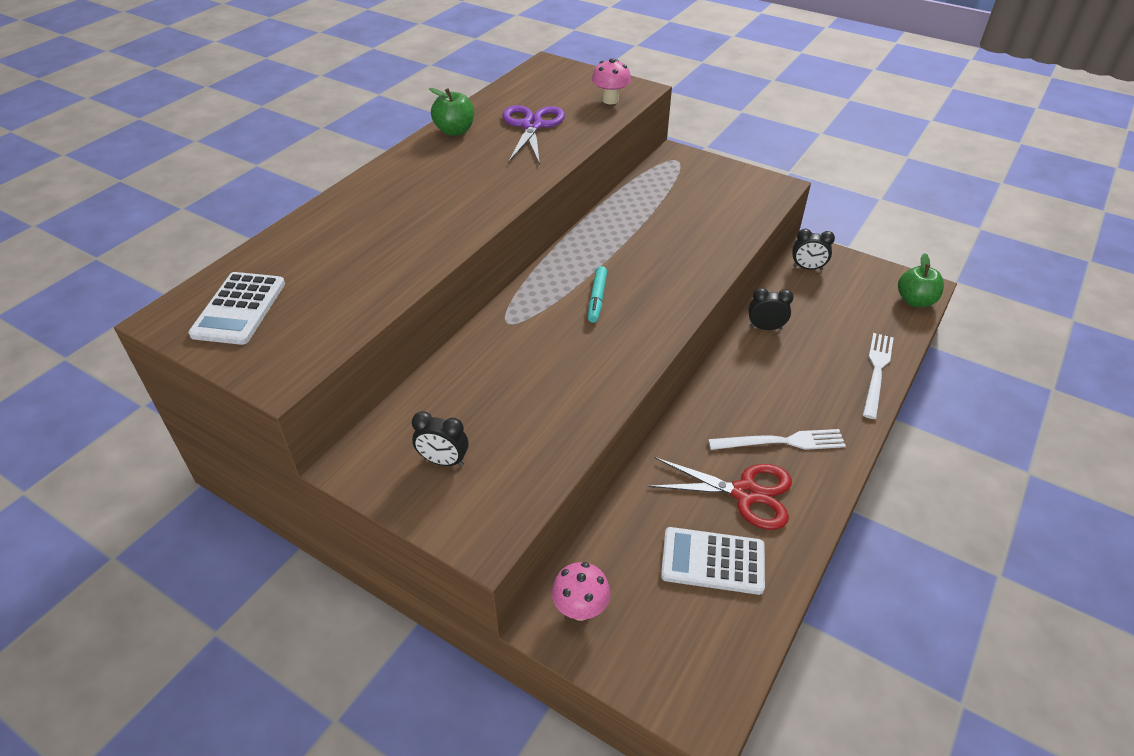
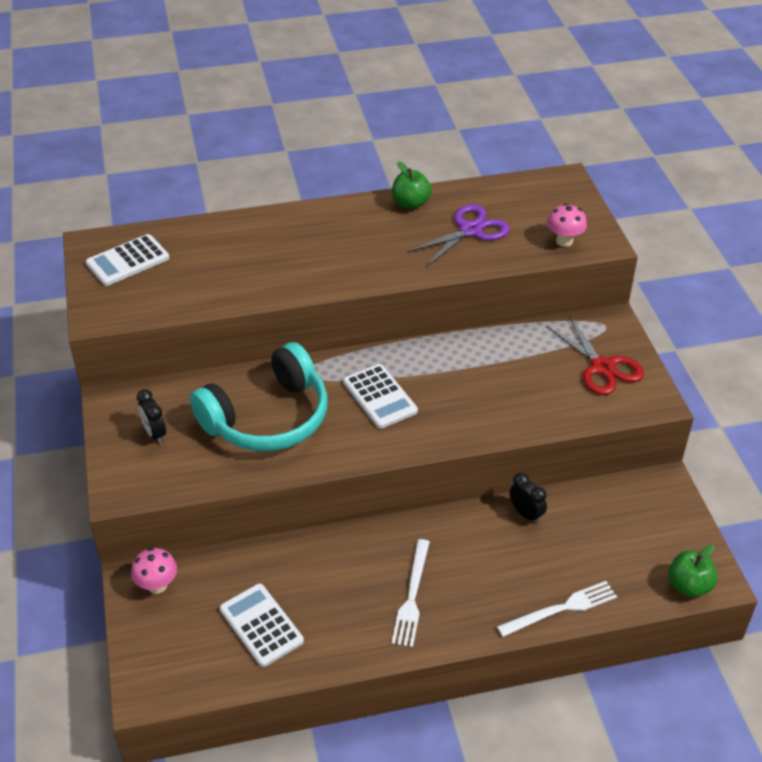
camera: 45 degrees right, 0 degrees up
(530, 374) = (267, 417): none -> turquoise headphones
(597, 298) = (380, 397): turquoise marker -> white calculator
(745, 493) = (339, 606): red scissors -> red scissors (602, 367)
(781, 442) = (412, 596): white fork -> white fork turned 60 degrees clockwise
(807, 268) = (637, 494): black clock -> none

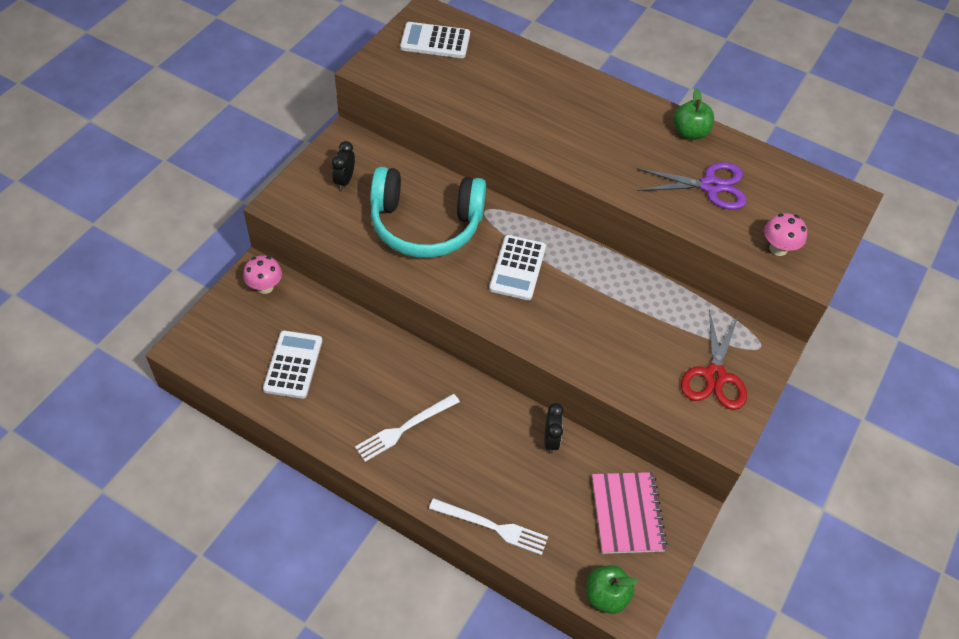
camera: 40 degrees right, 10 degrees up
(635, 519) = (627, 514): none -> pink notebook

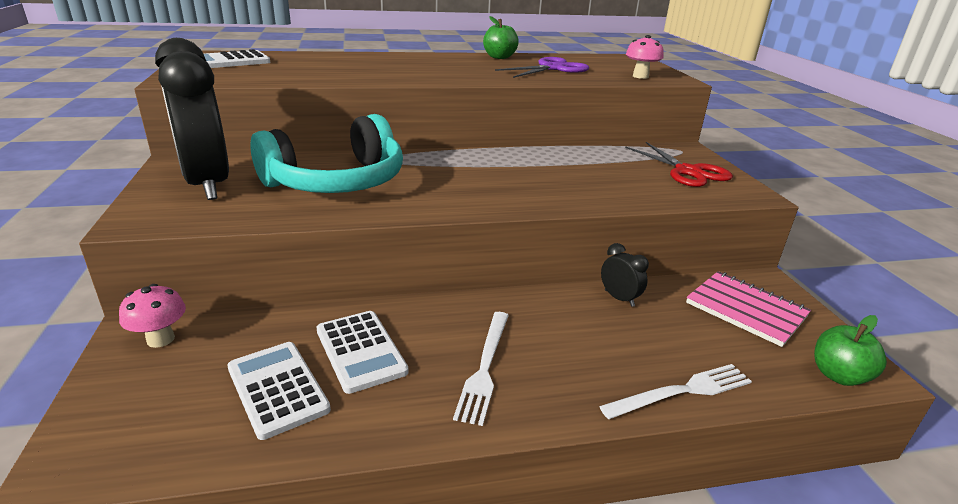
camera: 40 degrees left, 25 degrees down
(344, 181) = (207, 184): black clock -> black clock, size x2.43
(517, 268) = (460, 176): white calculator -> white calculator (360, 351)

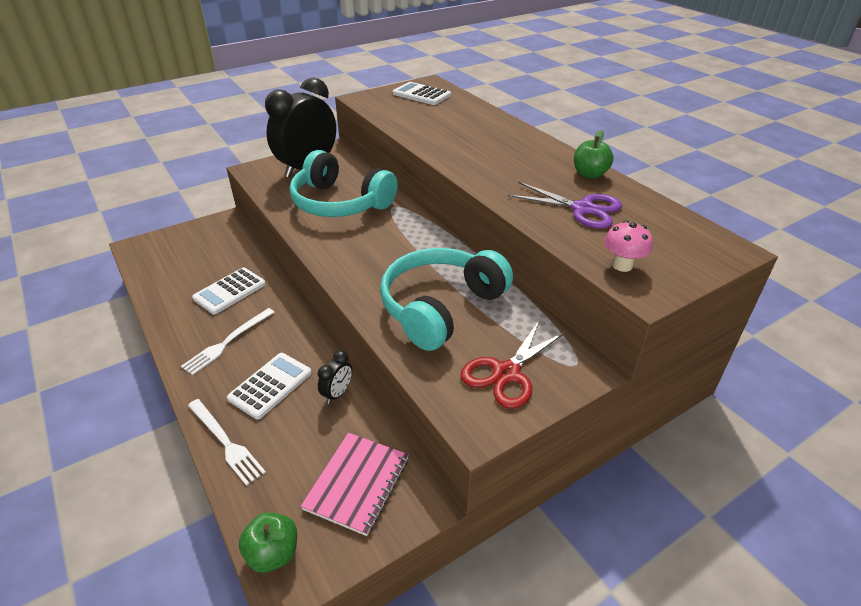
camera: 70 degrees right, 10 degrees up
(160, 339) = (221, 229): pink mushroom -> none
(277, 389) = (191, 276): white calculator -> white calculator (270, 385)
(485, 367) = (227, 342): white fork -> white fork turned 45 degrees counterclockwise
(588, 175) = (441, 307): none -> turquoise headphones

